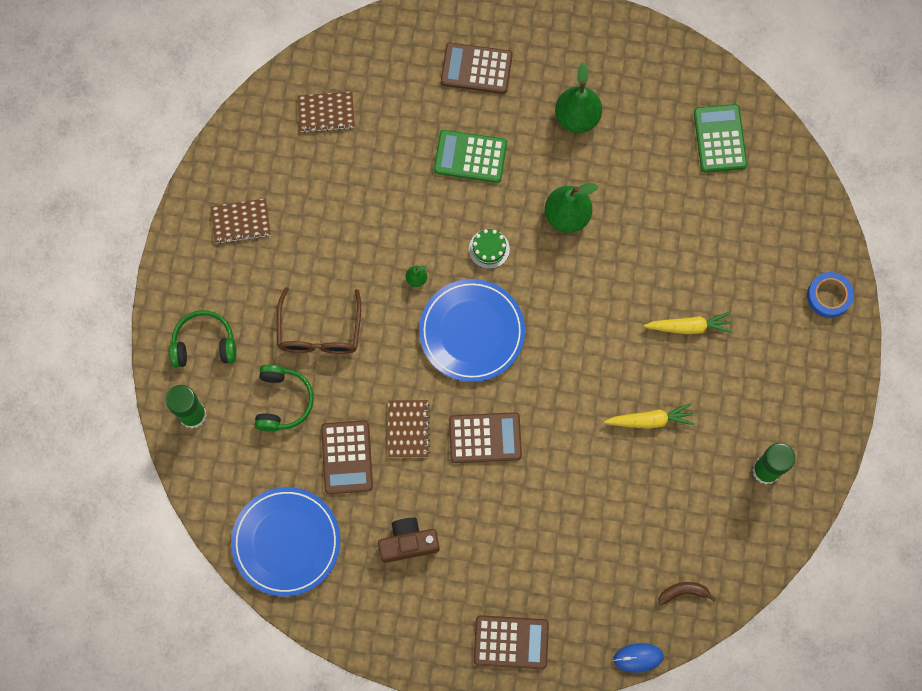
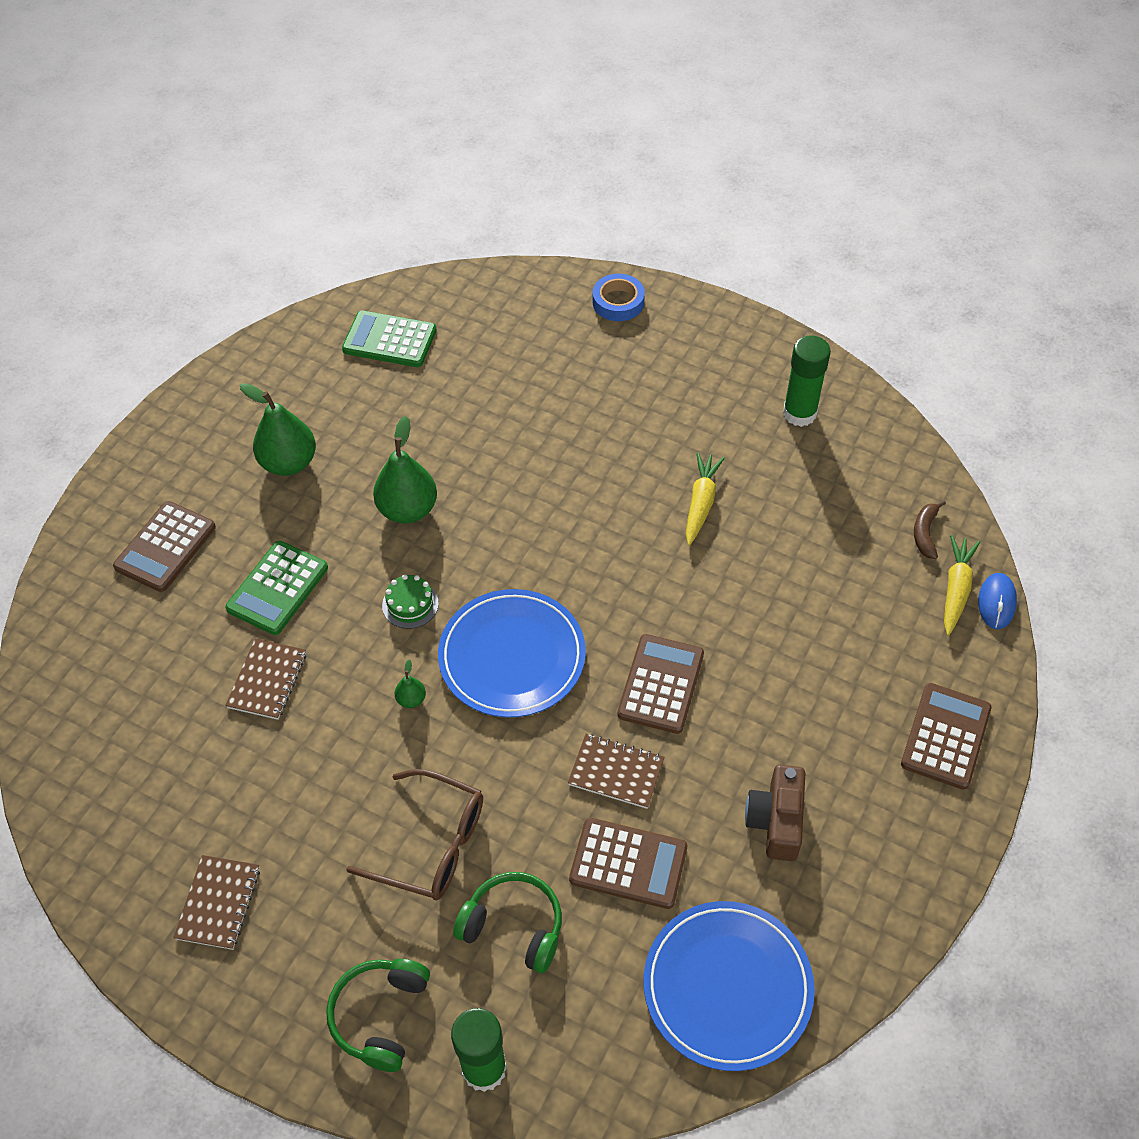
camera: 70 degrees left, 20 degrees down
(326, 113) = (121, 740): brown notebook -> brown notebook (267, 680)
(689, 327) = (601, 432): yellow carrot -> yellow carrot (956, 589)

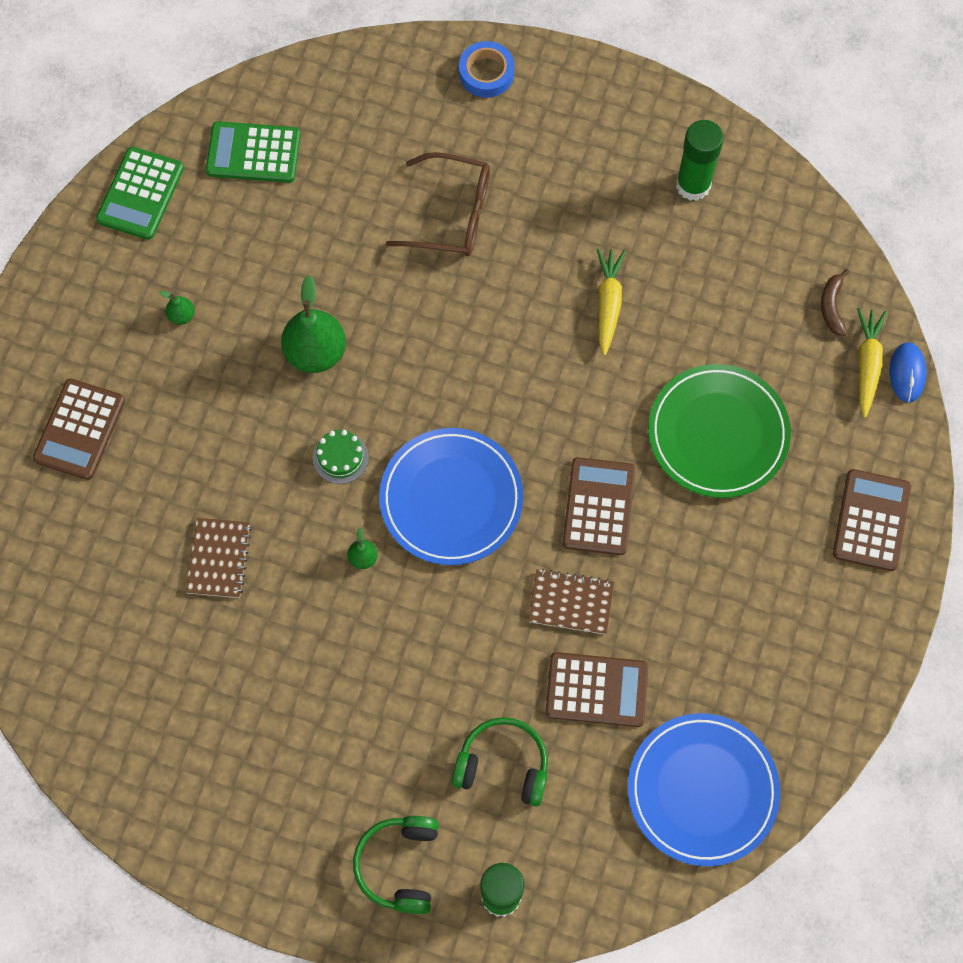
camera: 10 degrees left, 15 degrees up
(218, 903) = (228, 786): brown notebook -> none
(277, 588) = (205, 459): green calculator -> green calculator (140, 194)
(289, 463) = (181, 315): green pear -> green pear, size x0.45
(432, 845) = (413, 700): brown glasses -> brown glasses (452, 214)
(776, 821) = (725, 628): brown camera -> none
(794, 632) = (718, 433): none -> green plate

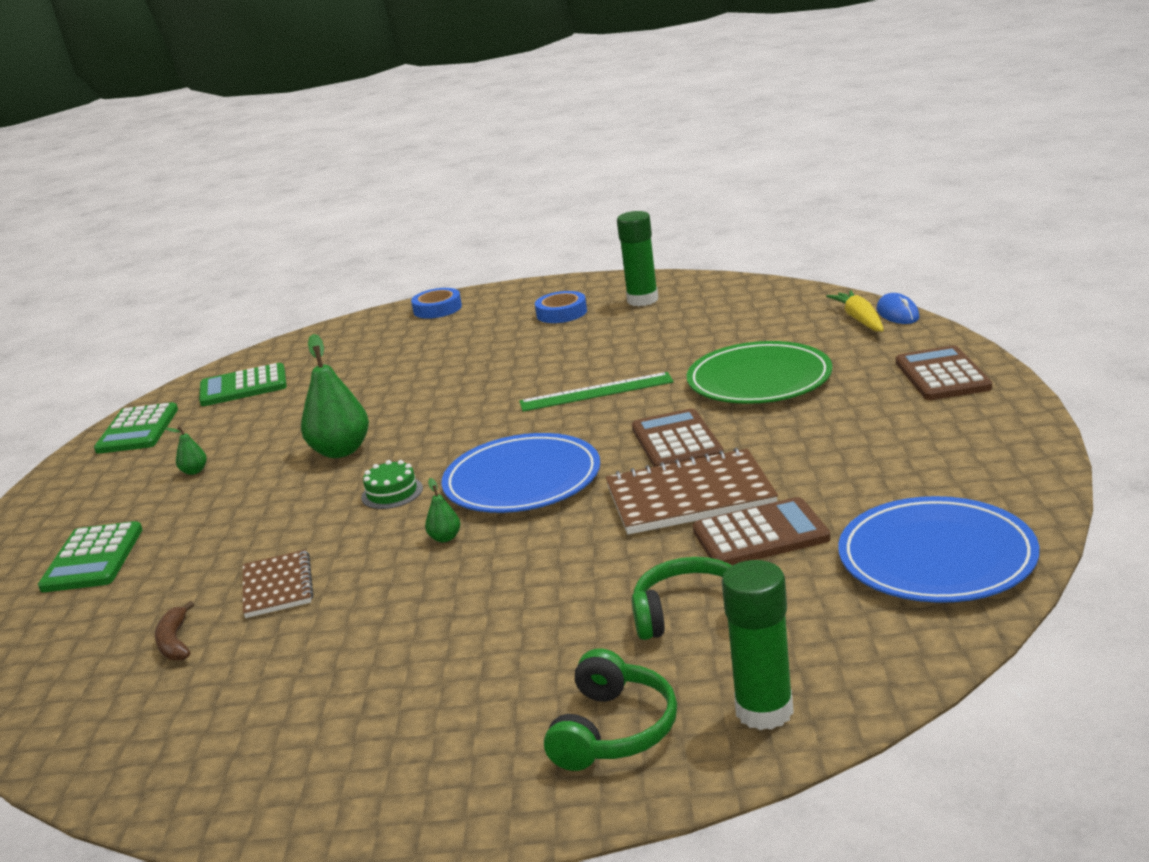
camera: 15 degrees left, 45 degrees down
(79, 429) = (93, 559): brown calculator -> green calculator
(400, 865) = (613, 730): green headphones -> green headphones turned 150 degrees counterclockwise
(452, 214) = (441, 362): brown glasses -> none
(569, 370) = (596, 392): none -> green ruler
(571, 602) = (690, 496): brown notebook -> brown notebook, size x1.66
(604, 166) = (561, 313): none -> blue tape
(608, 303) = (609, 358): yellow carrot -> none
(832, 306) = (804, 308): brown banana -> brown banana (175, 642)

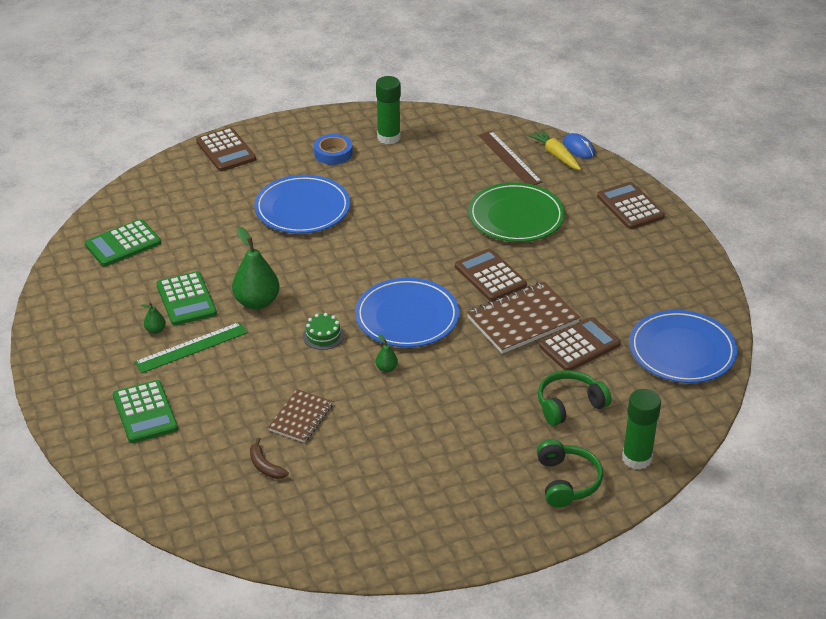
camera: 25 degrees left, 15 degrees up
(138, 430) = (69, 294): green calculator -> green calculator (186, 299)
(278, 586) = (301, 417): brown notebook -> brown notebook turned 60 degrees clockwise
(437, 309) = (226, 151): blue tape -> brown calculator
(480, 362) = (302, 208): none -> blue plate
(596, 392) = (409, 234): green ruler -> green ruler (191, 347)
(790, 322) = (509, 158): none -> brown ruler

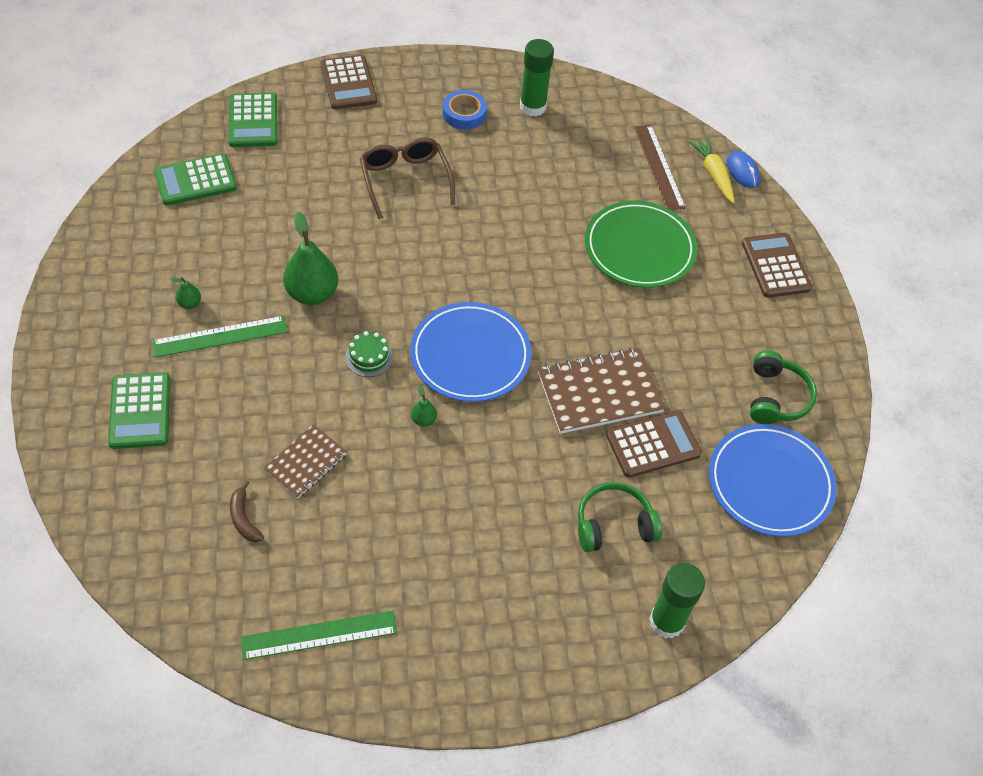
camera: 10 degrees right, 15 degrees up
(186, 299) = (237, 271): green calculator -> green calculator (253, 121)
(302, 208) = (405, 180): blue plate -> brown glasses
(361, 529) = (319, 635): none -> green ruler
(490, 276) = (583, 322): brown calculator -> none
(566, 481) = (574, 632): green headphones -> green headphones (776, 397)

